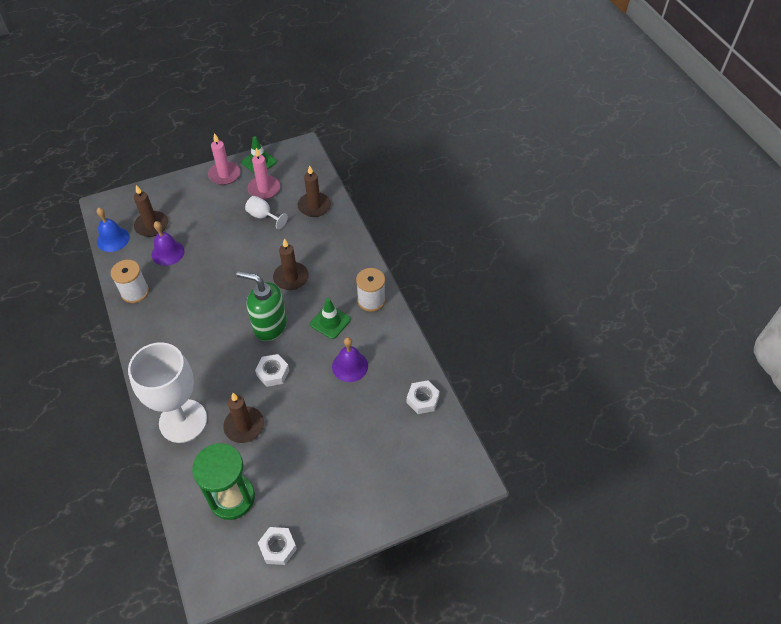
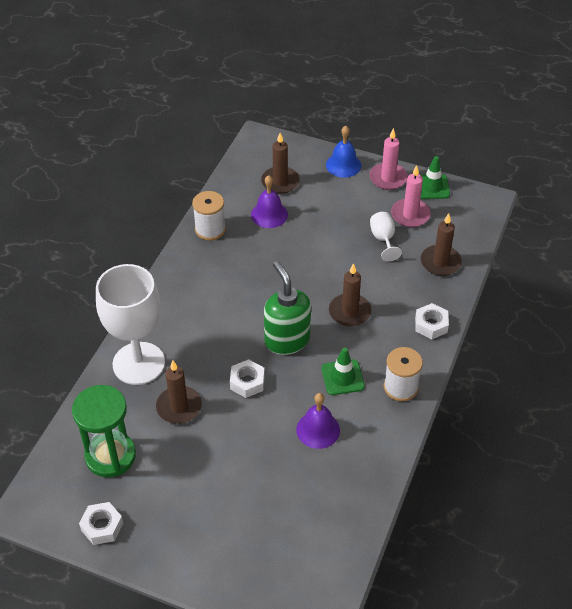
camera: 45 degrees right, 5 degrees down
(113, 239) = (238, 172): blue bell -> blue bell (343, 165)
(422, 399) = (350, 514): white nut -> white nut (431, 325)

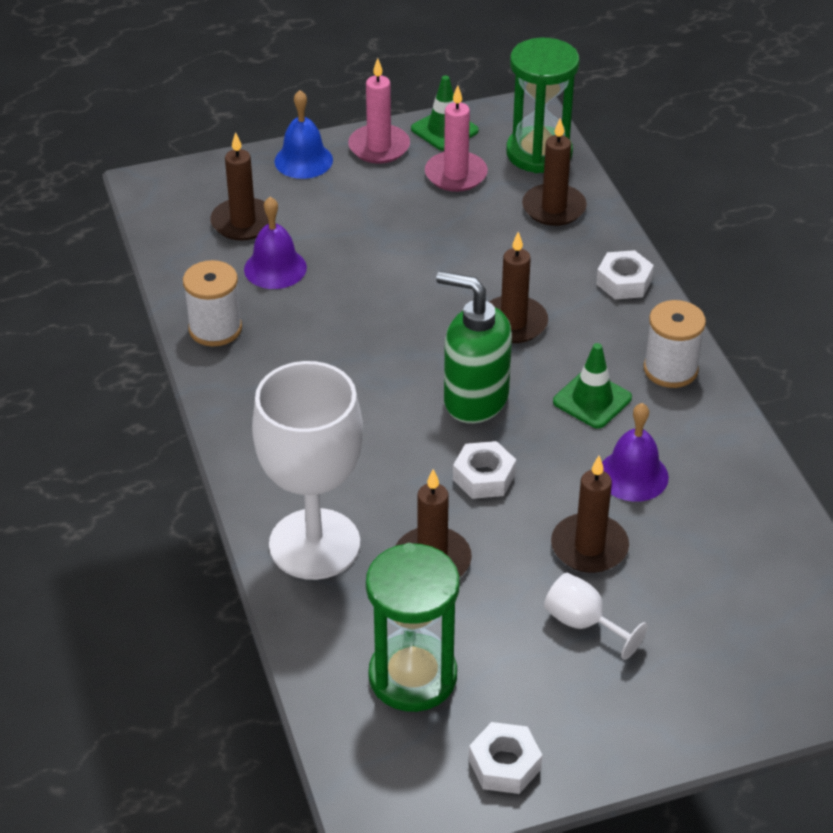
camera: 40 degrees left, 5 degrees down
(256, 451) = (589, 547): none -> brown candle
(383, 239) = (456, 219): white goblet -> white goblet (583, 623)
(467, 227) = (539, 153): none -> green hourglass

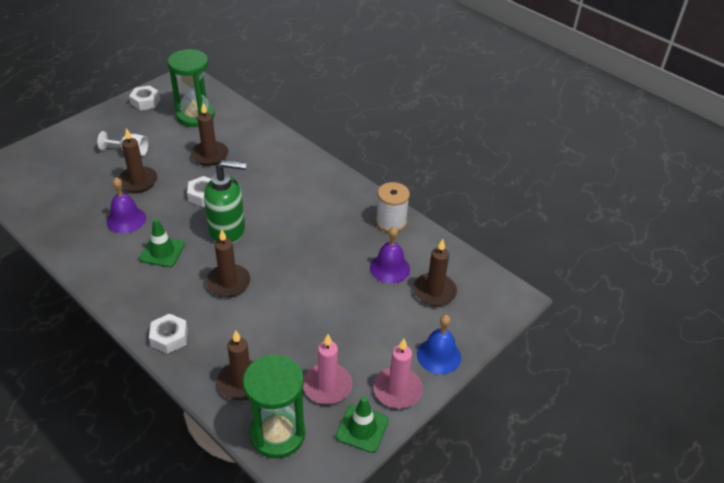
camera: 150 degrees right, 0 degrees up
(314, 544) = (266, 146): white goblet -> none
(670, 369) = (121, 285): white spool -> none

